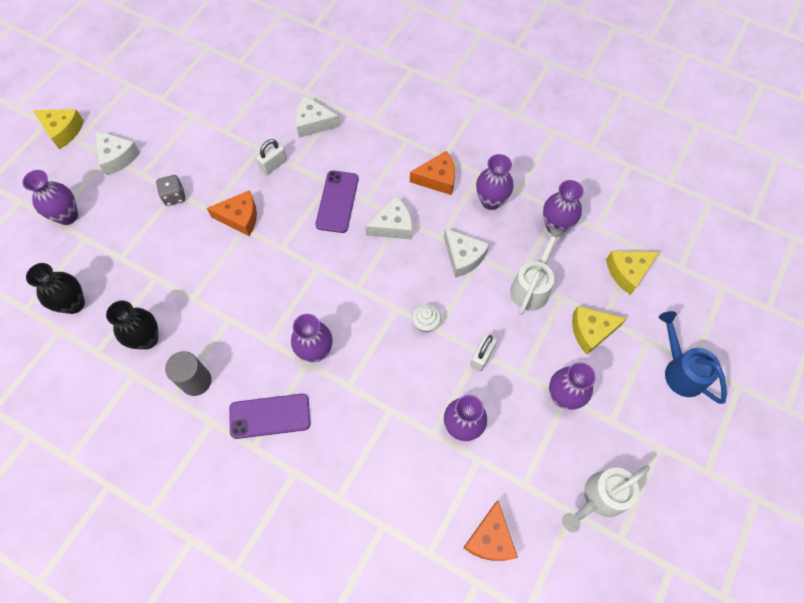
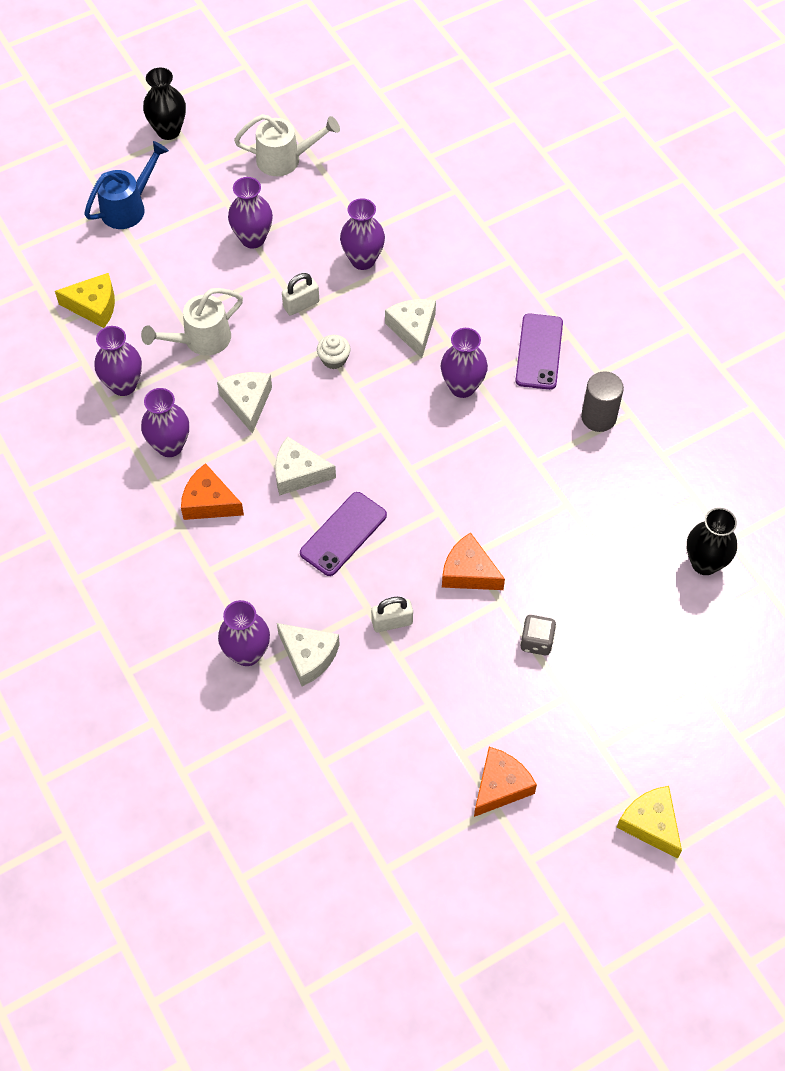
camera: 150 degrees left, 5 degrees down
(67, 216) = (681, 682): purple vase -> purple vase (247, 653)
(117, 157) = (589, 739): white cheese -> white cheese (413, 329)
(147, 339) = (634, 484): black vase -> black vase (168, 131)
(270, 416) = (539, 352): purple phone -> purple phone turned 75 degrees clockwise
(490, 538) = (398, 176): orange cheese -> orange cheese (500, 786)
(591, 331) = (179, 275): yellow cheese -> none
(681, 370) = (128, 207): blue watering can -> blue watering can turned 135 degrees counterclockwise

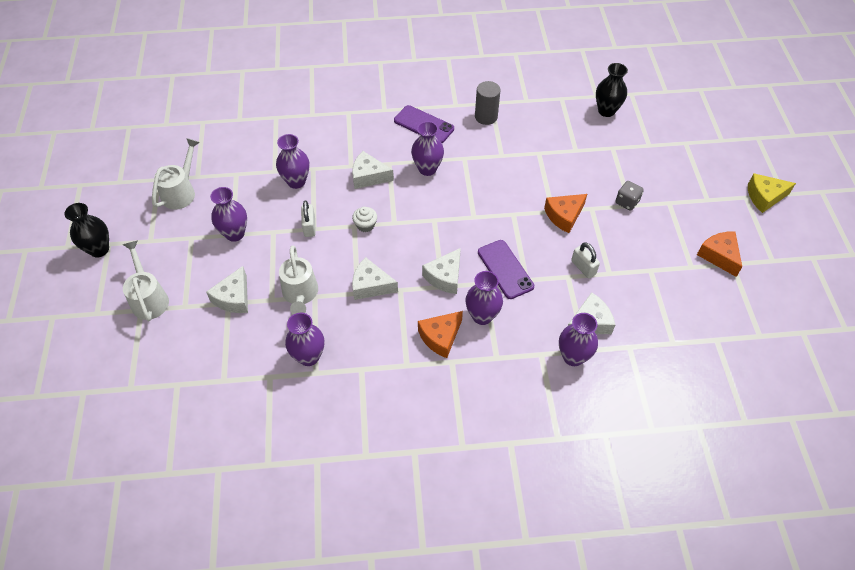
camera: 65 degrees left, 5 degrees down
(94, 306) = (224, 352): yellow cheese -> none
(128, 207) = (149, 298): blue watering can -> white watering can
(166, 281) = (234, 298): none -> white cheese
(170, 446) = (380, 345): purple vase -> purple vase (482, 316)
(392, 622) = (583, 267): white padlock -> white padlock turned 45 degrees counterclockwise

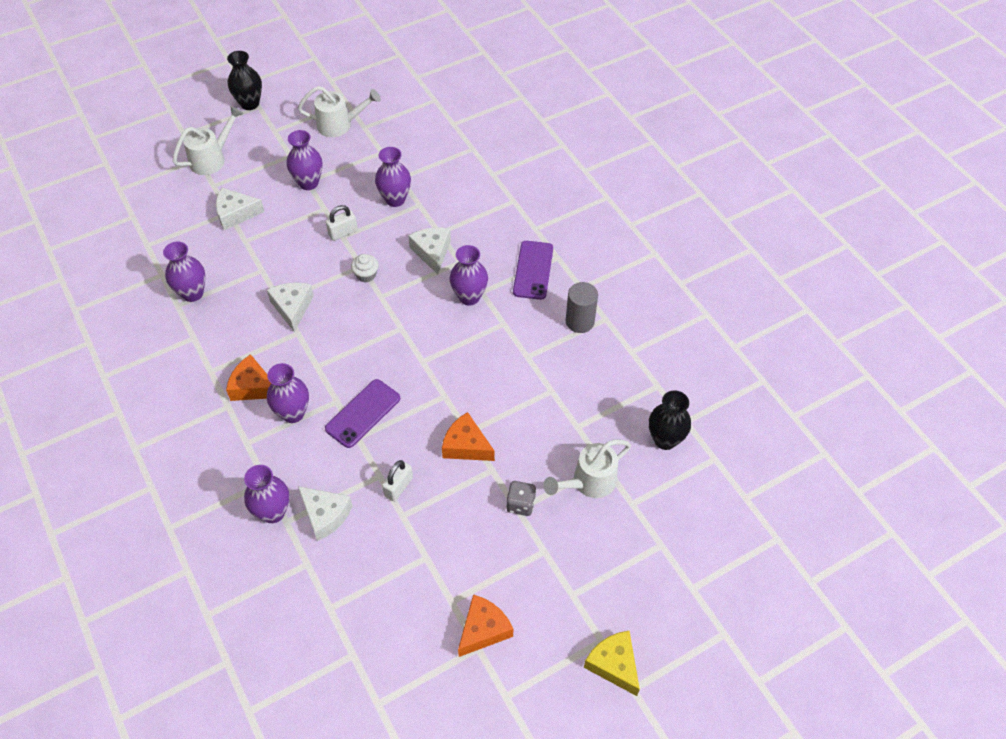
camera: 65 degrees right, 0 degrees up
(300, 294) = (259, 259): white watering can -> white watering can (589, 482)
(445, 277) = (329, 364): white cheese -> none

